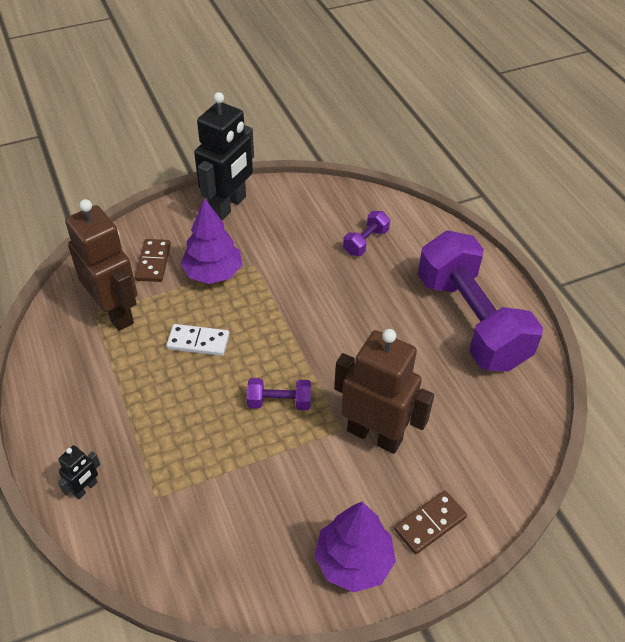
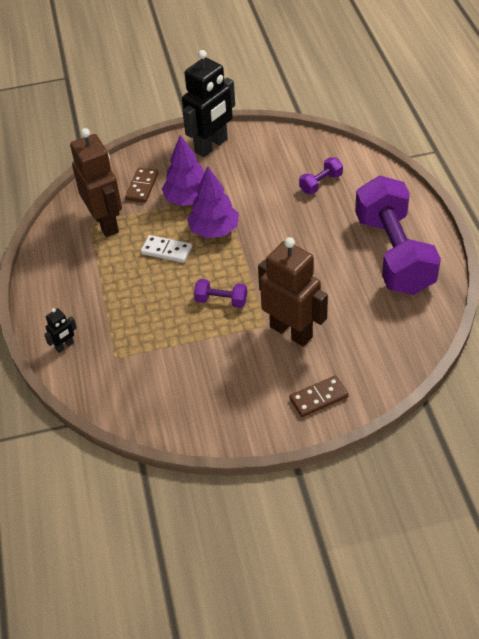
camera: 15 degrees right, 0 degrees up
(354, 561) = (253, 416): purple tree -> purple tree (214, 230)

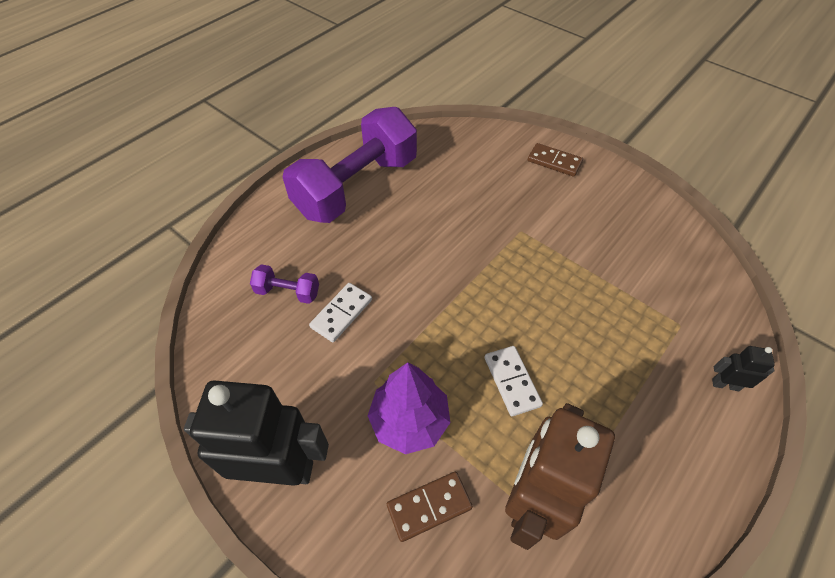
camera: 130 degrees left, 5 degrees up
(214, 230) = (440, 352): purple tree -> none
(221, 301) = (528, 281): purple dumbbell -> none
(282, 200) = (341, 313): none -> white domino
(291, 331) = (510, 210): brown robot -> none

